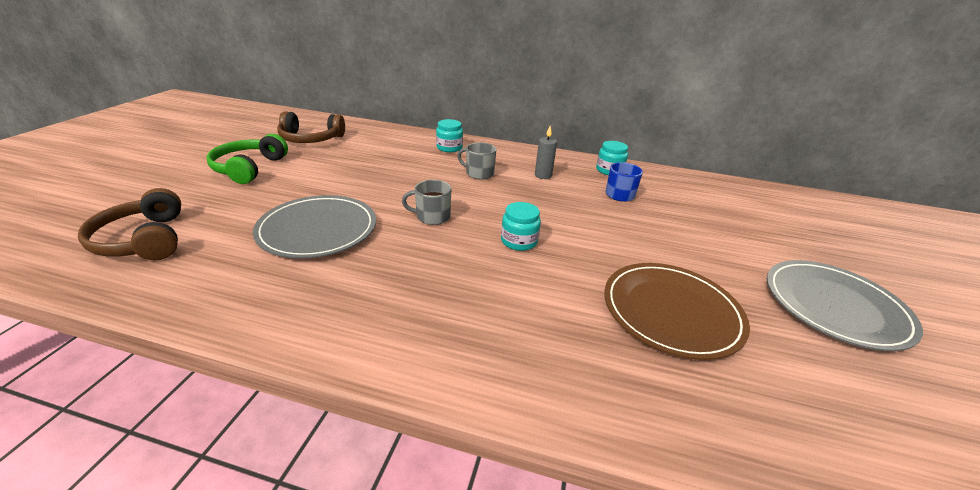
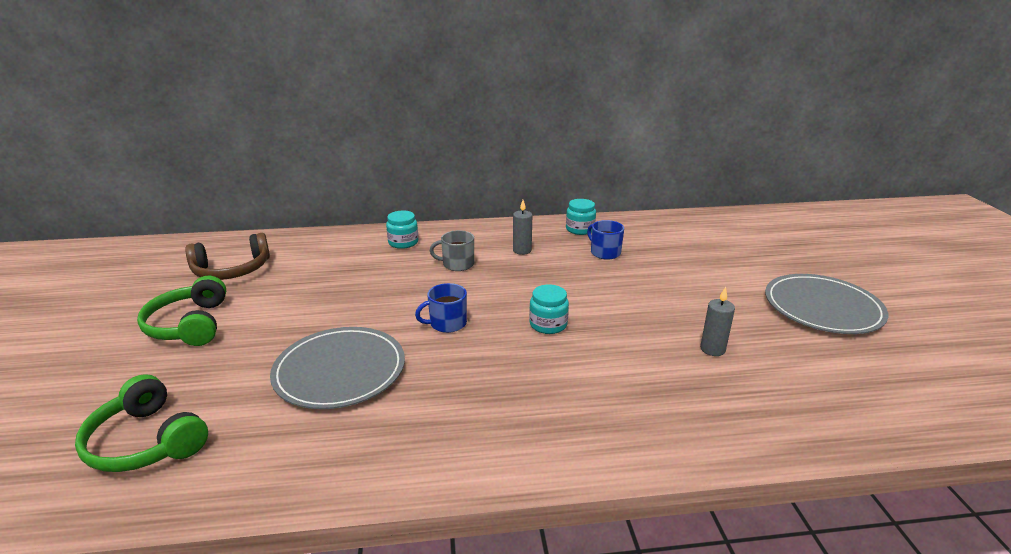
camera: 20 degrees left, 5 degrees down
(144, 240) = (146, 441): brown headphones -> green headphones
(432, 216) = (447, 323): grey mug -> blue mug
(671, 311) = (712, 349): brown plate -> grey candle

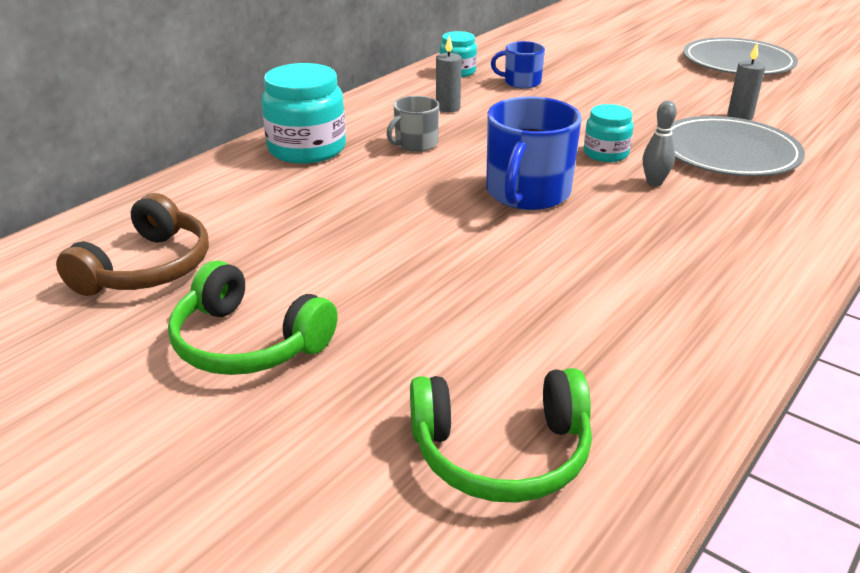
camera: 45 degrees left, 5 degrees up
(340, 371) = (529, 278): grey plate -> grey plate (728, 152)
(403, 242) = (307, 149): turquoise jar -> turquoise jar, size x1.74
(447, 323) = (527, 193): blue mug -> blue mug, size x1.78
(533, 360) = (654, 183): none -> grey bowling pin

